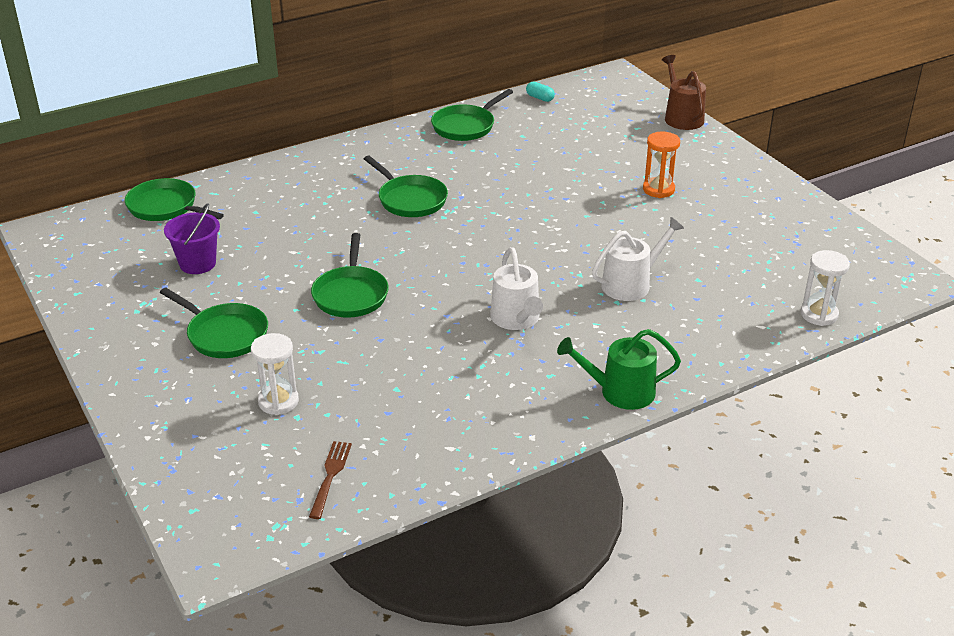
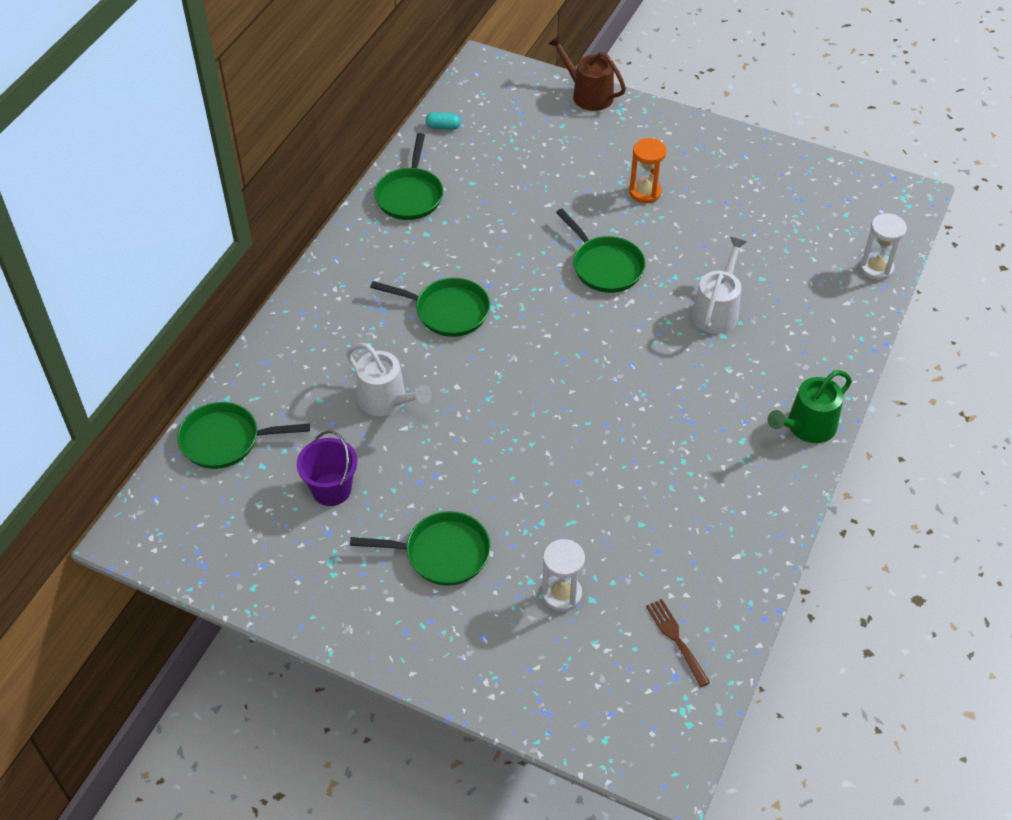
camera: 35 degrees left, 15 degrees up
(351, 294) = (505, 447): green pan -> green pan (605, 266)
(516, 319) = (664, 397): white watering can -> white watering can (386, 400)

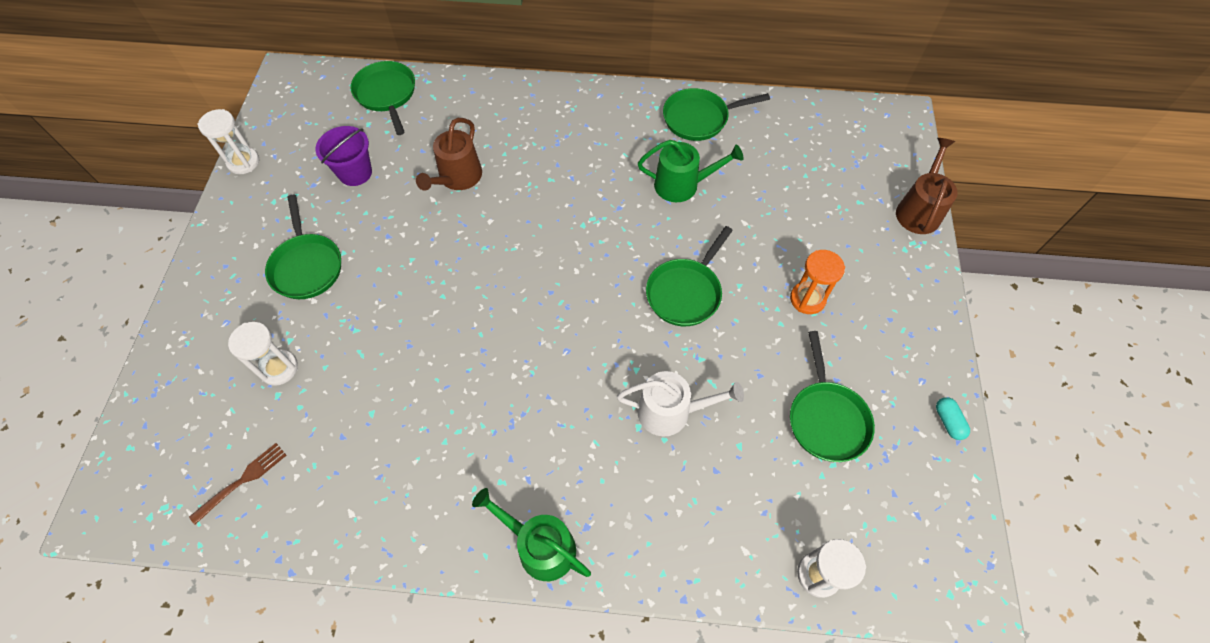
camera: 70 degrees right, 10 degrees up
(256, 597) = (243, 162): none -> white hourglass
(386, 400) = (457, 178): white watering can -> brown watering can
(443, 127) = (799, 114): turquoise capsule -> turquoise capsule (948, 421)
(447, 311) = (574, 187): green pan -> green pan (826, 418)
(485, 232) = (682, 185): none -> green watering can

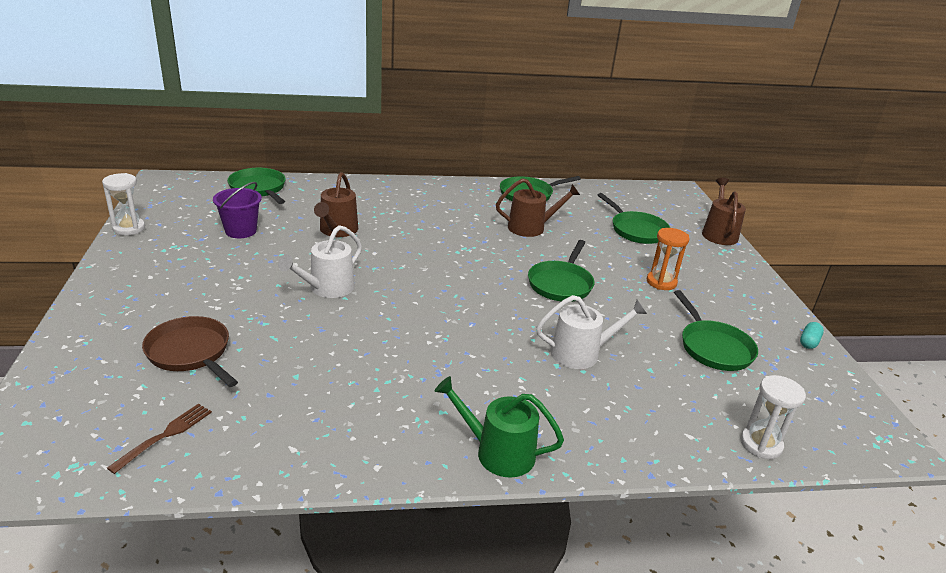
camera: 15 degrees left, 30 degrees down
(279, 368) = (191, 353): white hourglass -> brown pan
(307, 266) = (206, 286): green pan -> green pan (636, 230)
(427, 279) = (327, 288): none -> white watering can
(682, 185) = (531, 227): green watering can -> brown watering can
(948, 421) = (809, 342): turquoise capsule -> turquoise capsule turned 60 degrees clockwise

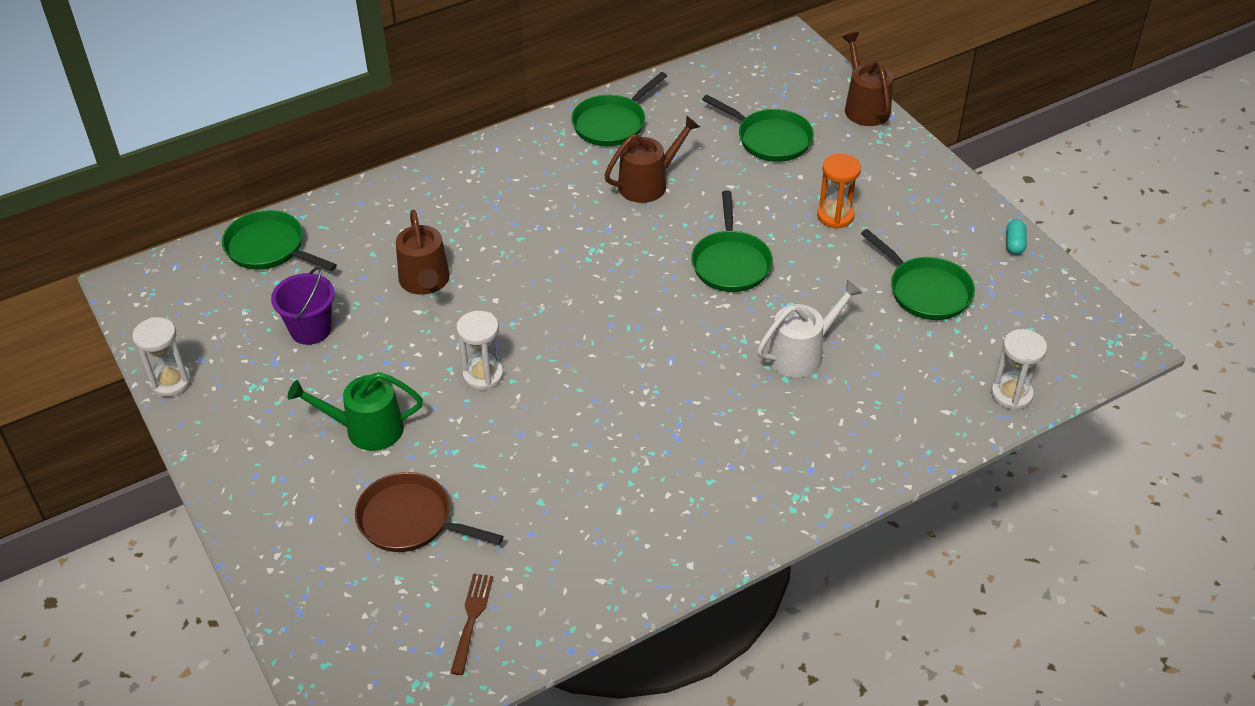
camera: 20 degrees left, 15 degrees up
(327, 288) = (483, 375): white watering can -> white hourglass
(498, 452) = (787, 503): green watering can -> green watering can (367, 429)

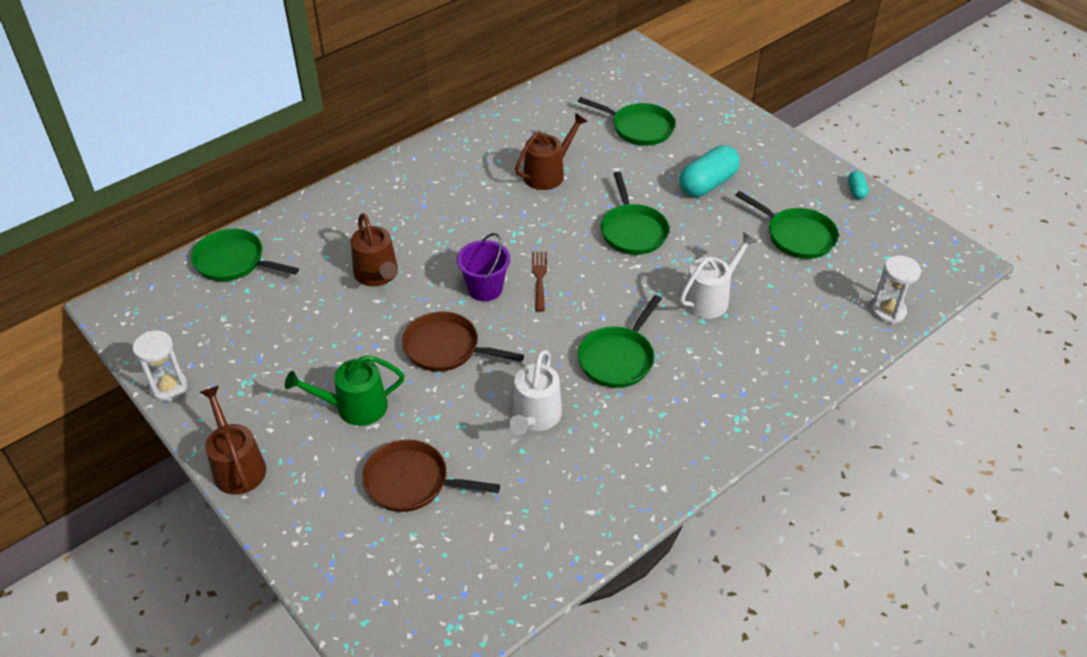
camera: 10 degrees left, 0 degrees up
(311, 330) = (286, 327): purple bucket -> purple bucket (485, 289)
(471, 620) = (486, 562): brown fork -> brown fork (539, 279)
(483, 375) = (446, 348): white hourglass -> brown pan
(564, 466) = (535, 417): none -> white watering can
(612, 123) = (506, 128): green pan -> green pan (618, 358)
(835, 216) = (708, 184): orange hourglass -> turquoise capsule
(864, 107) = (708, 95): brown watering can -> brown watering can (237, 466)

